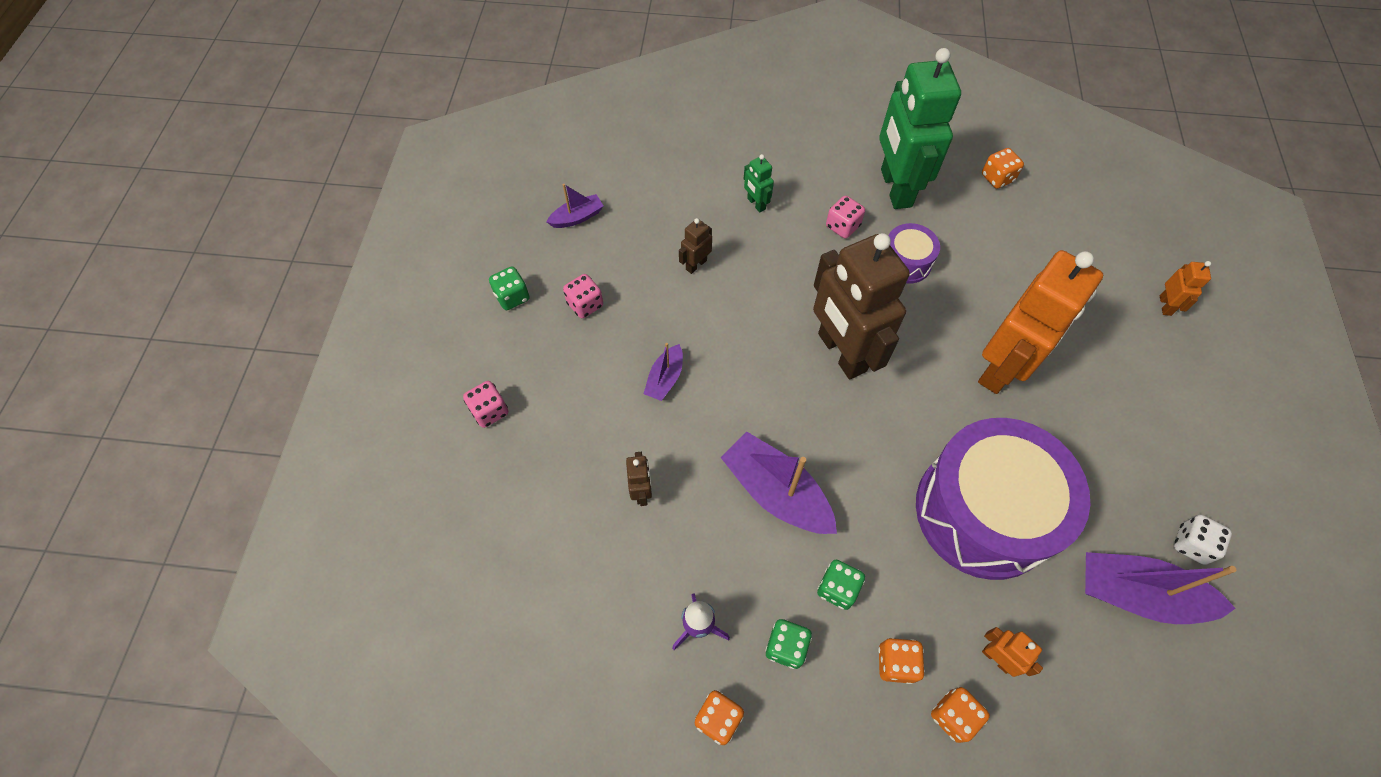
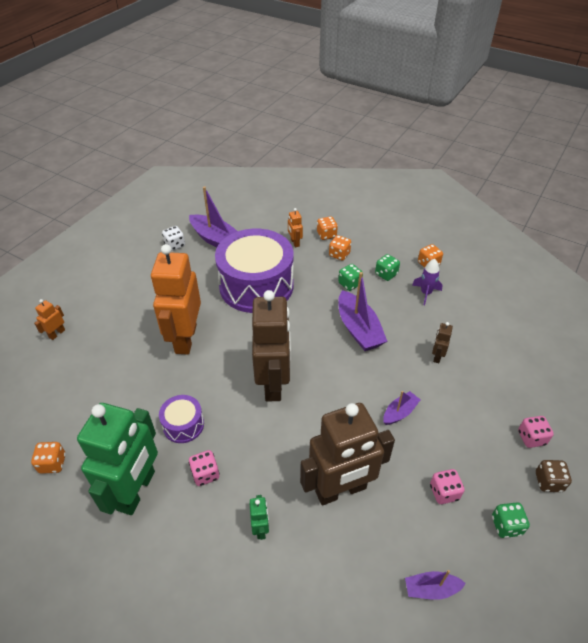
camera: 155 degrees left, 15 degrees down
(467, 362) = (548, 482): none -> brown dice
(696, 265) = (341, 490): brown robot -> brown robot, size x2.45
(1002, 368) = (185, 339): orange robot -> orange robot turned 60 degrees counterclockwise

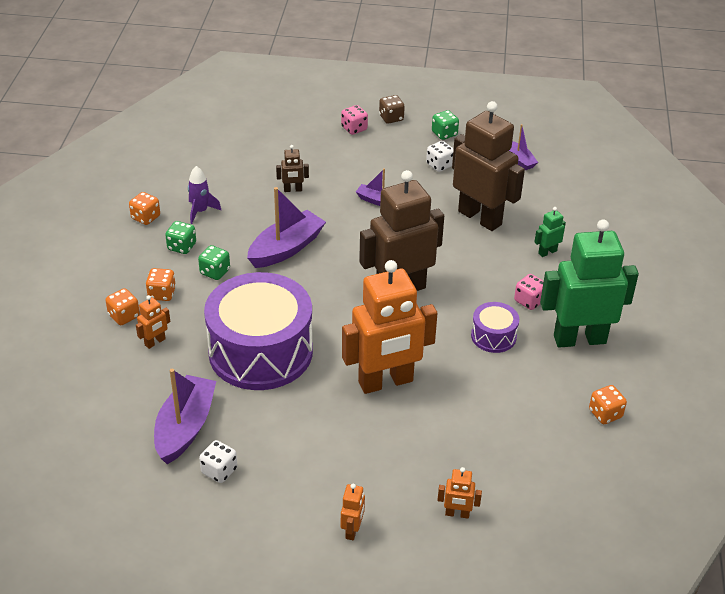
camera: 115 degrees left, 5 degrees down
(90, 284) = (352, 530): none -> orange robot
(444, 492) = (439, 165): pink dice -> white dice

